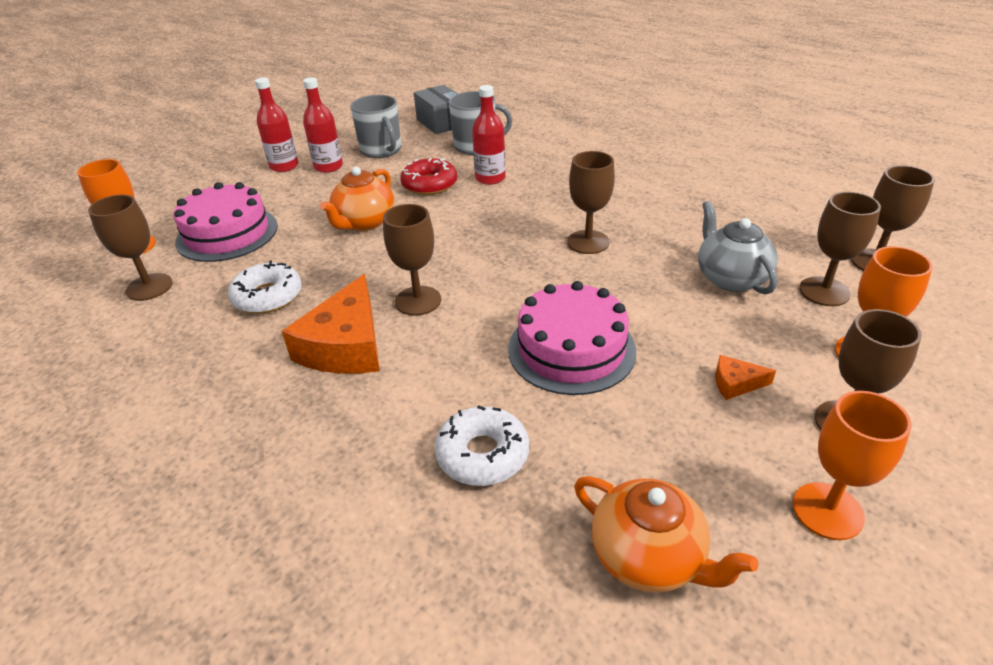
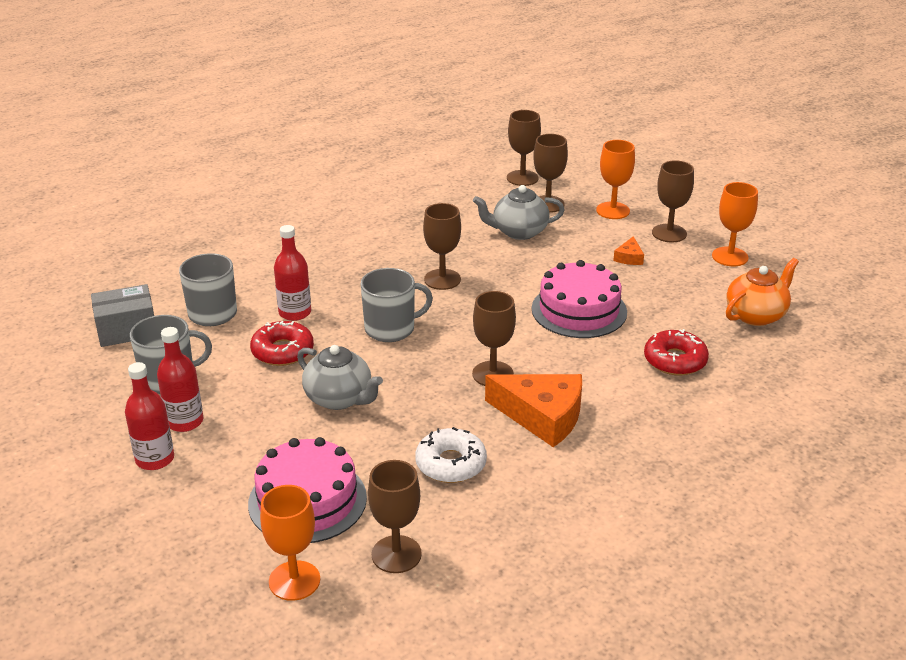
camera: 80 degrees left, 5 degrees down
(364, 222) = (339, 398): orange teapot -> grey teapot
(482, 228) = (391, 329): none -> grey mug
(482, 454) = (675, 360): white donut -> red donut

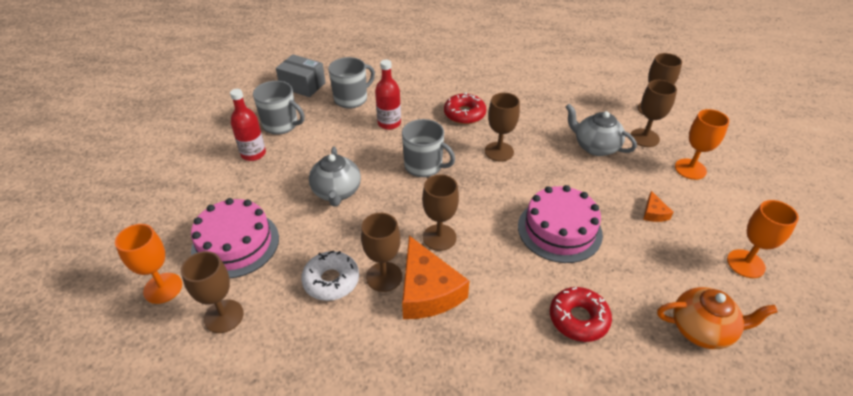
camera: 45 degrees right, 10 degrees up
(155, 459) = (213, 166): red bottle -> none
(282, 351) = (351, 143): red donut -> red donut (464, 114)
(629, 257) = (654, 213): orange cheese -> orange cheese turned 60 degrees counterclockwise
(669, 233) = (715, 213): brown goblet -> brown goblet (384, 276)

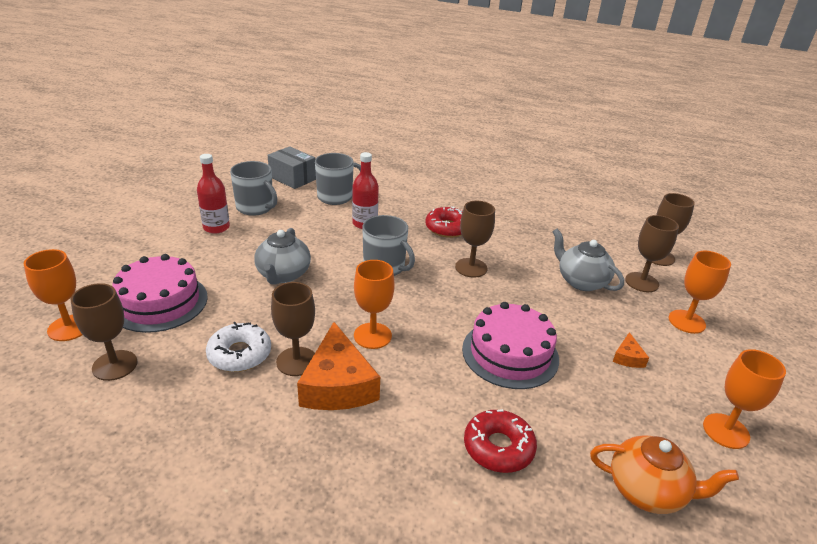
camera: 10 degrees right, 10 degrees down
(439, 237) = (372, 336): brown goblet -> orange goblet

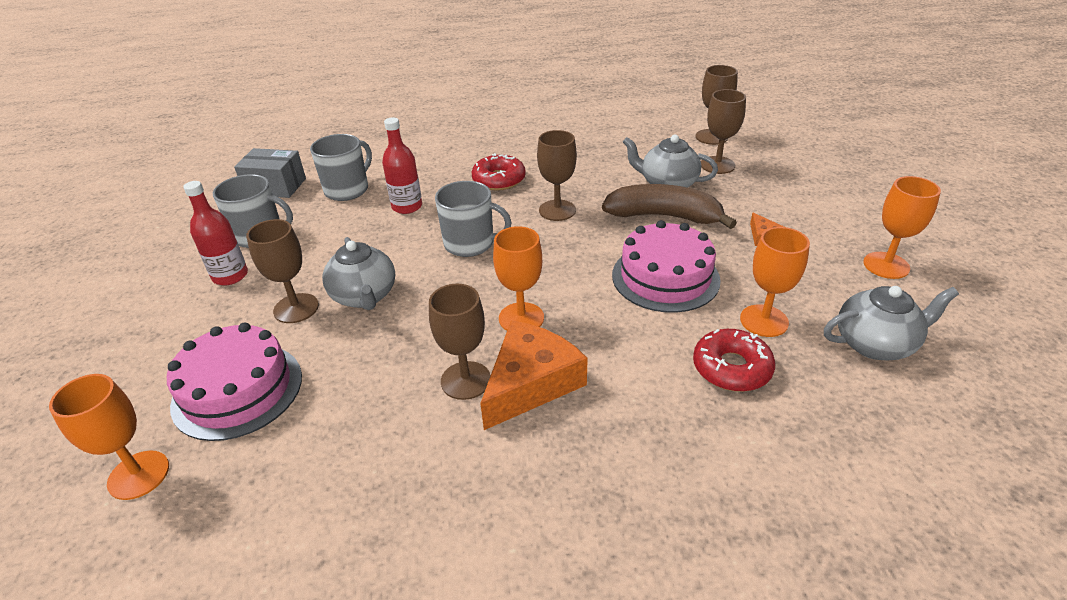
camera: 25 degrees left, 5 degrees up
(115, 365) = (248, 488): brown goblet -> brown goblet (296, 308)
(239, 354) = (394, 403): white donut -> none
(338, 384) = (530, 383): orange cheese -> orange cheese turned 105 degrees counterclockwise
(554, 306) = (664, 216): none -> brown banana
(647, 491) = (875, 344): orange teapot -> grey teapot
(686, 321) = (781, 185): orange goblet -> orange goblet (764, 321)

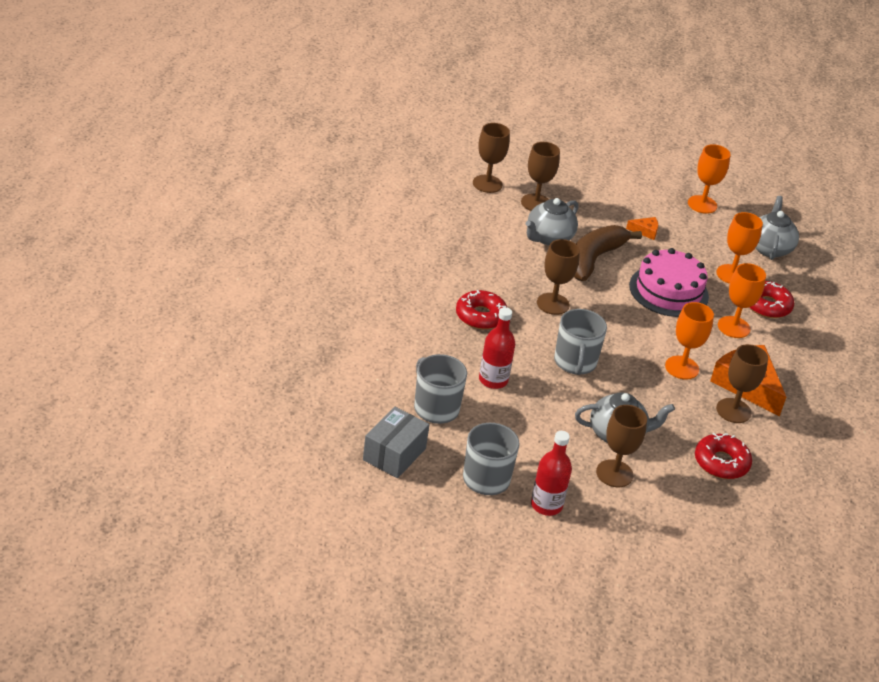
camera: 75 degrees left, 0 degrees up
(138, 475) = (762, 572): orange goblet -> orange goblet (733, 327)
(237, 390) = (698, 517): pink cake -> none
(352, 390) = (721, 463): none -> red donut
(470, 244) = (575, 362): grey mug -> grey mug turned 150 degrees clockwise

